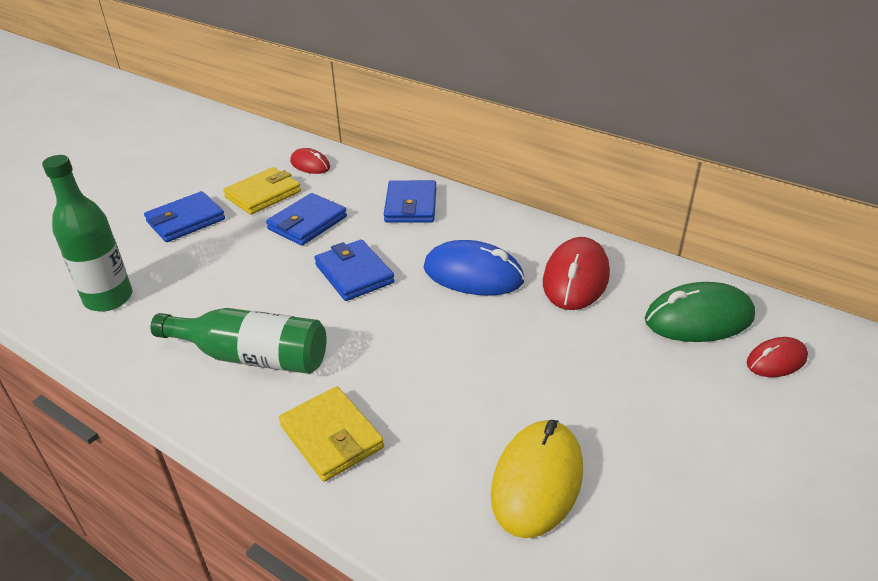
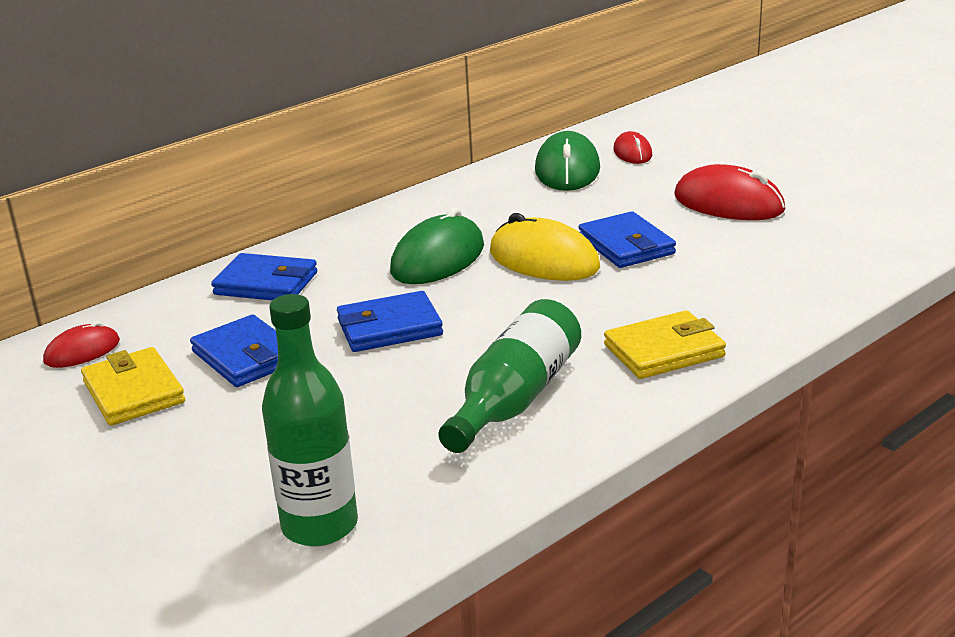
camera: 75 degrees left, 10 degrees down
(185, 220) = (149, 462): blue wallet -> blue wallet (626, 245)
(473, 274) = (438, 259): blue mouse -> green mouse
(537, 481) = (742, 259): yellow mouse -> yellow mouse (544, 260)
(576, 278) = (478, 210): red mouse -> red mouse (728, 203)

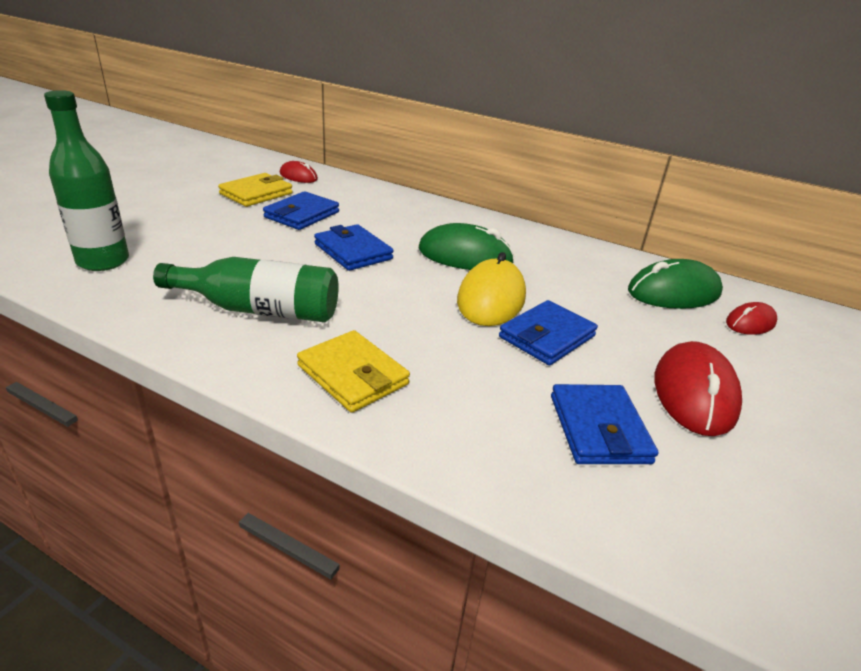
camera: 65 degrees right, 5 degrees up
(266, 284) = (397, 207): blue wallet -> blue wallet (599, 429)

